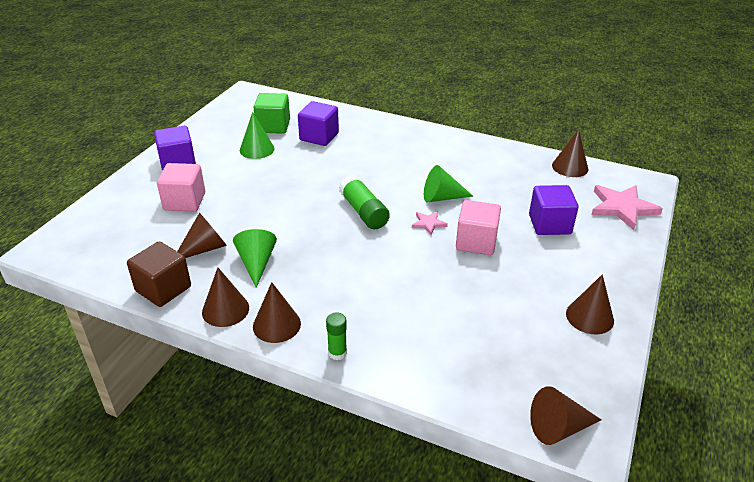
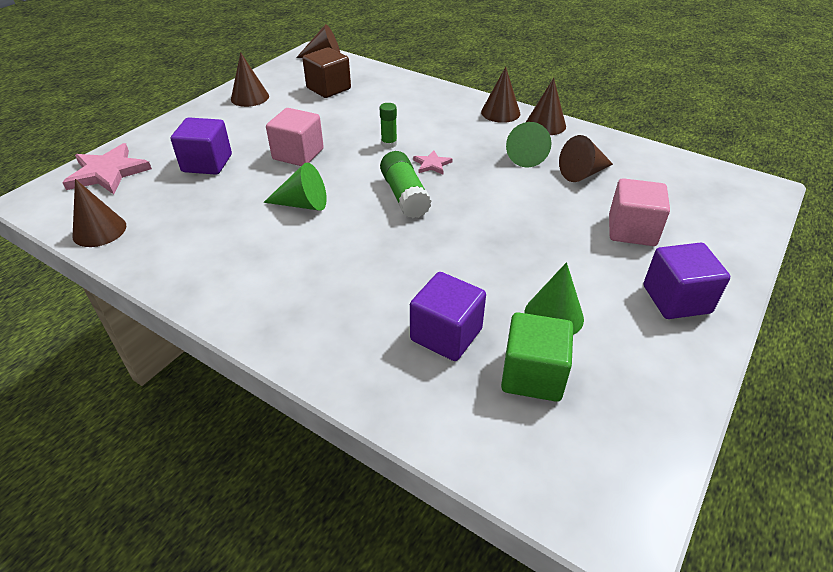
camera: 170 degrees left, 5 degrees up
(163, 289) = (608, 143): brown cube -> brown cube (328, 88)
(337, 353) = (453, 95): green glue stick -> green glue stick (389, 144)
(428, 223) = (336, 176): pink star -> pink star (432, 164)

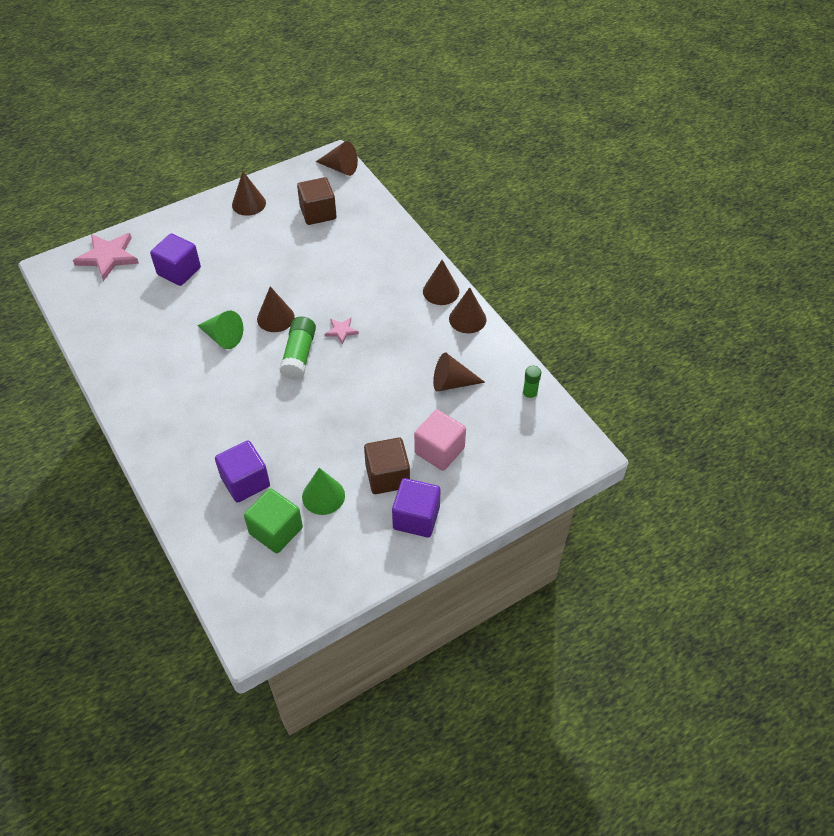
camera: 25 degrees right, 10 degrees up
(99, 230) = (81, 313): brown cone -> brown cone (275, 318)
(298, 154) = (248, 284): pink cube -> none
(389, 144) = (324, 297): green glue stick -> green glue stick (529, 395)
(524, 155) = (421, 347): green cone -> none
(604, 271) = (387, 476): none -> brown cube

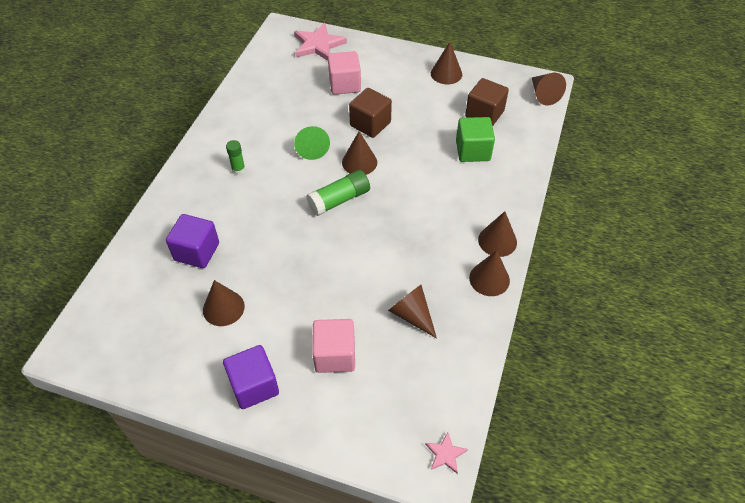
camera: 50 degrees right, 0 degrees up
(179, 271) = (344, 84): purple cube -> pink cube
(276, 530) = (168, 301): green cube -> green cube (473, 151)
(323, 496) = (223, 308): green cone -> brown cone
(341, 331) = (388, 207): pink star -> pink star (445, 454)
(387, 476) = (277, 337): brown cube -> brown cube (370, 124)
(529, 395) = (456, 382): green glue stick -> green glue stick (238, 169)

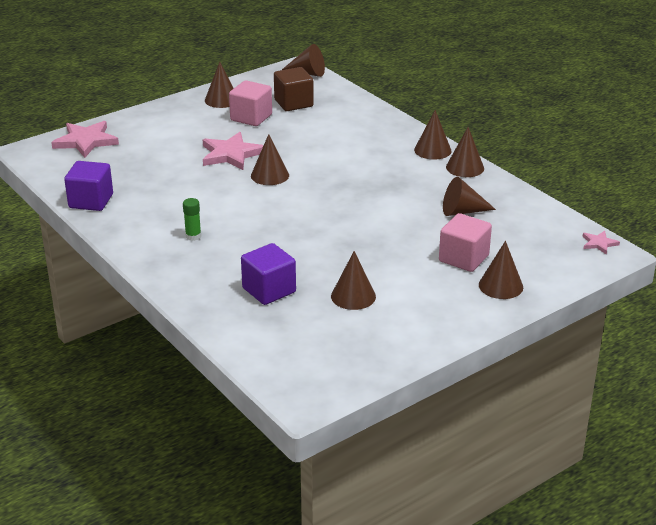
camera: 55 degrees left, 20 degrees down
(254, 386) = (454, 306): purple cube -> purple cube (91, 201)
(311, 147) = (218, 191): green cone -> none
(311, 405) = (500, 286): none -> brown cone
(339, 200) = (301, 199): green glue stick -> none
(344, 84) = (162, 148): pink cube -> pink cube (251, 117)
(370, 124) = (231, 154): brown cube -> pink star
(473, 151) = (327, 123): green cube -> none

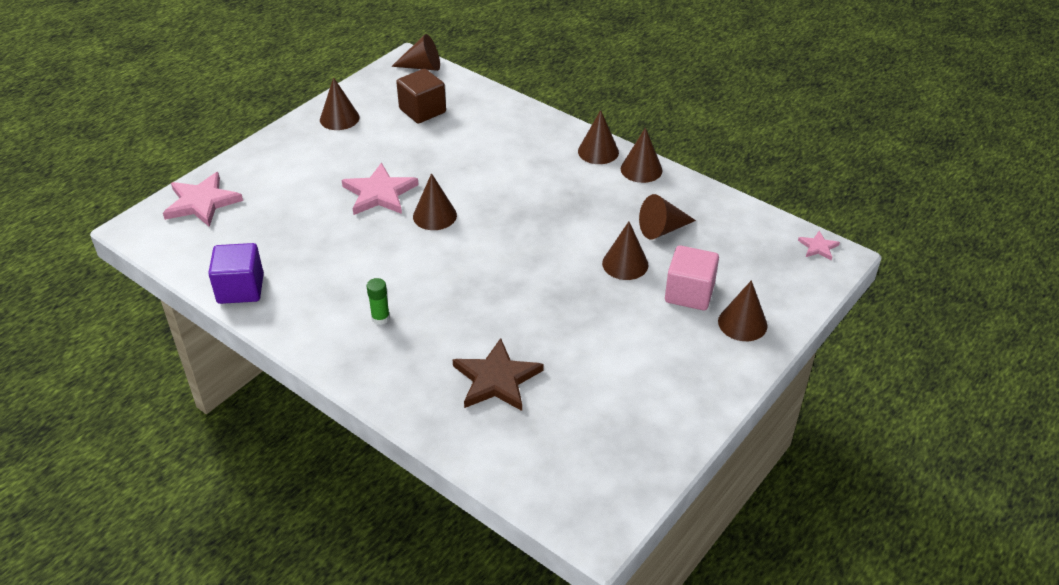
camera: 15 degrees left, 10 degrees up
(251, 117) = (382, 138): pink cube -> none
(269, 290) = (496, 379): purple cube -> brown star
(353, 296) = (593, 369): brown cone -> brown cone (625, 264)

